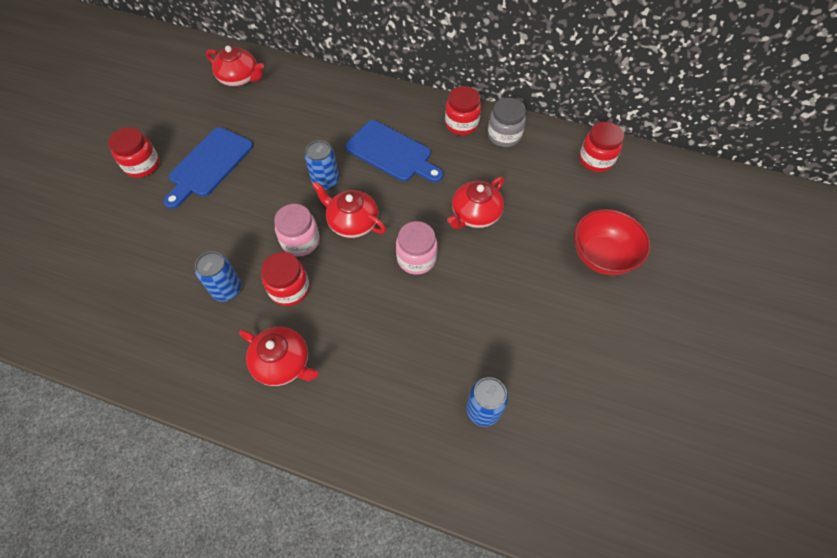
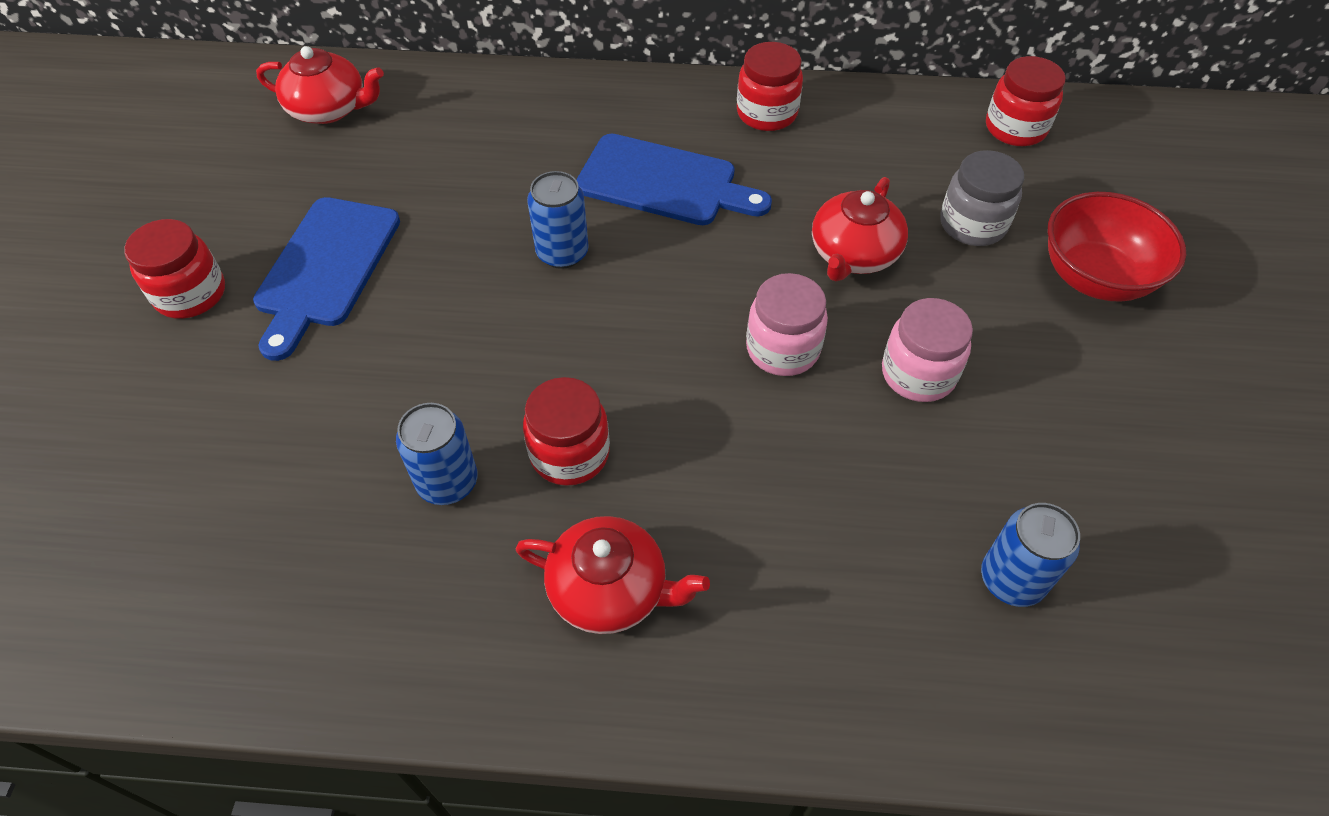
camera: 15 degrees left, 5 degrees down
(300, 241) = (557, 365): pink jar -> pink jar (918, 374)
(352, 222) = (640, 312): red teapot -> none
(504, 136) = (847, 119): grey jar -> grey jar (972, 224)

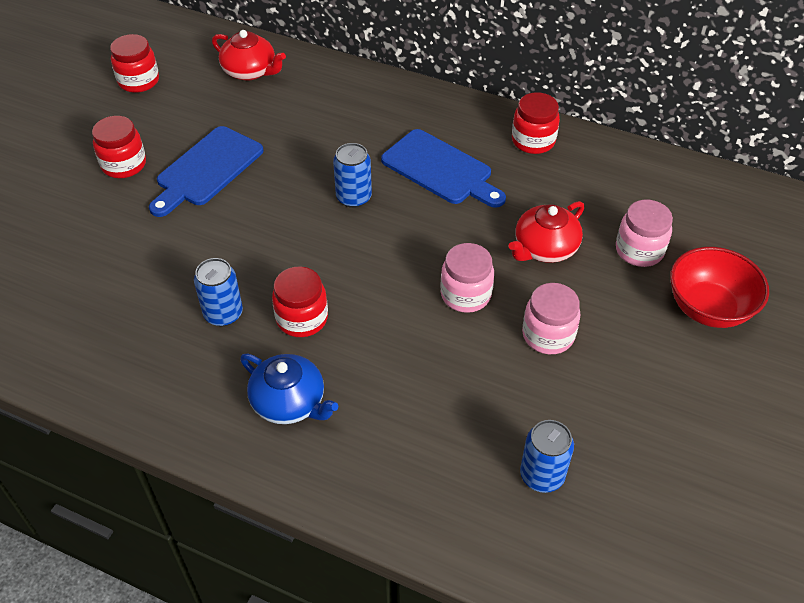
camera: 20 degrees right, 5 degrees down
(610, 589) = (289, 402): red teapot -> blue teapot
(972, 224) = (639, 250): grey jar -> pink jar
(1015, 128) = (708, 194): red jar -> red jar (139, 81)

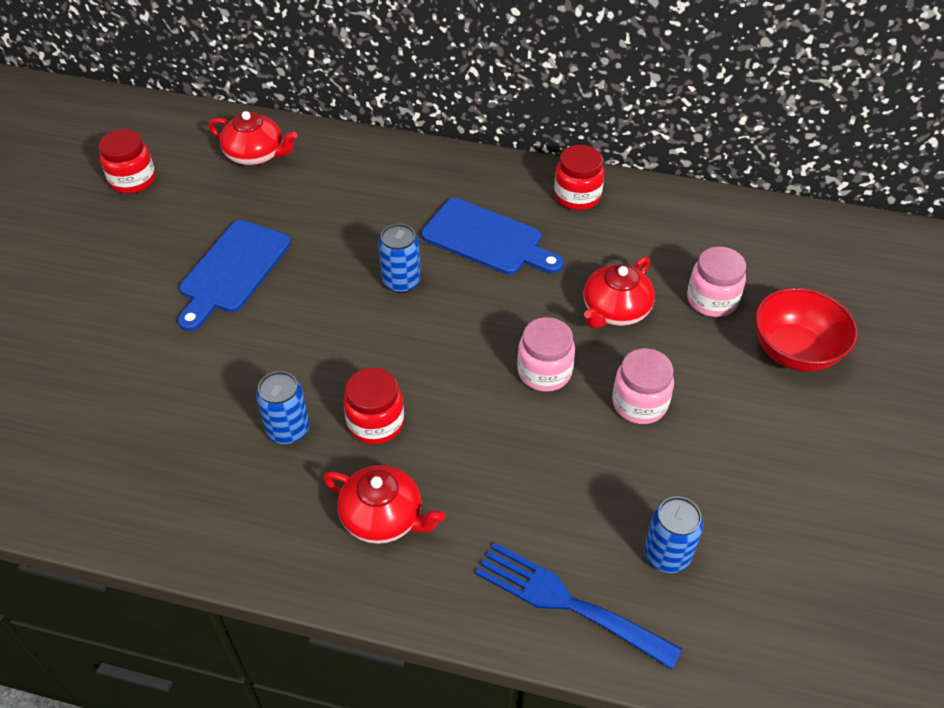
camera: 10 degrees left, 0 degrees up
(124, 165) = (138, 277): red jar -> none
(289, 402) = (383, 517): blue teapot -> red teapot
(438, 503) = (567, 602): none -> blue fork

